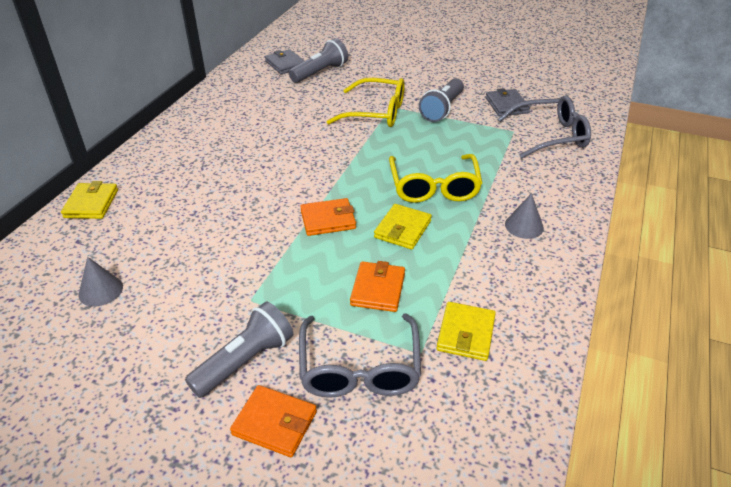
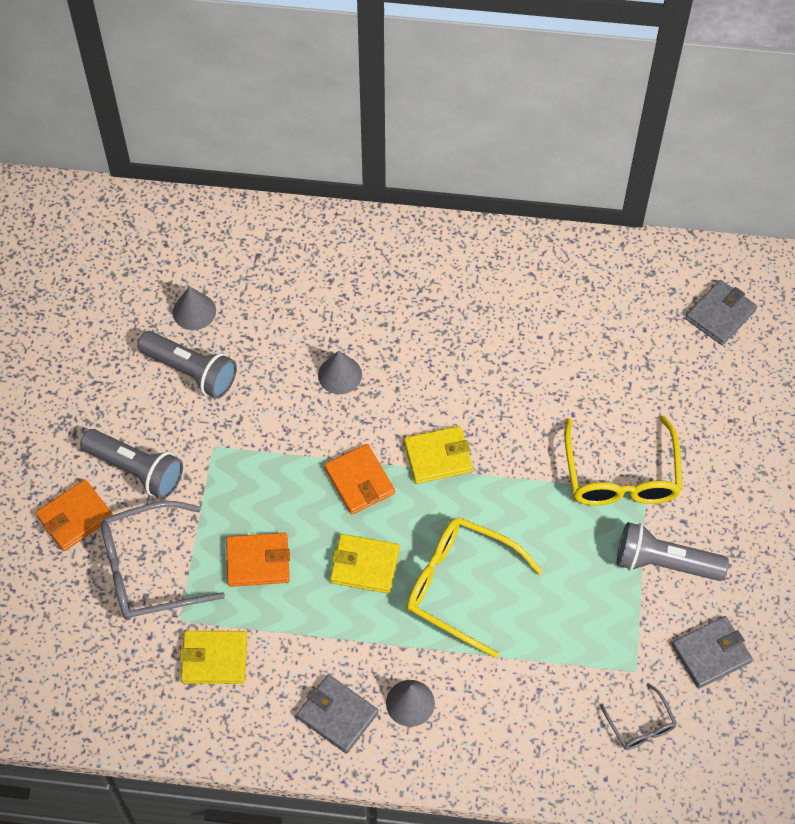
camera: 75 degrees right, 20 degrees up
(91, 203) = (319, 236): yellow wallet -> yellow wallet (438, 457)
(227, 214) = (340, 375): none -> grey cone
(274, 423) = (75, 517): orange wallet -> orange wallet turned 45 degrees clockwise
(320, 72) = (713, 369): grey flashlight -> grey flashlight (191, 372)
(434, 187) = (459, 586): yellow glasses -> yellow glasses turned 45 degrees clockwise
(530, 265) = (337, 715): none -> grey wallet
(551, 136) = (641, 726): grey glasses -> grey glasses, size x0.51

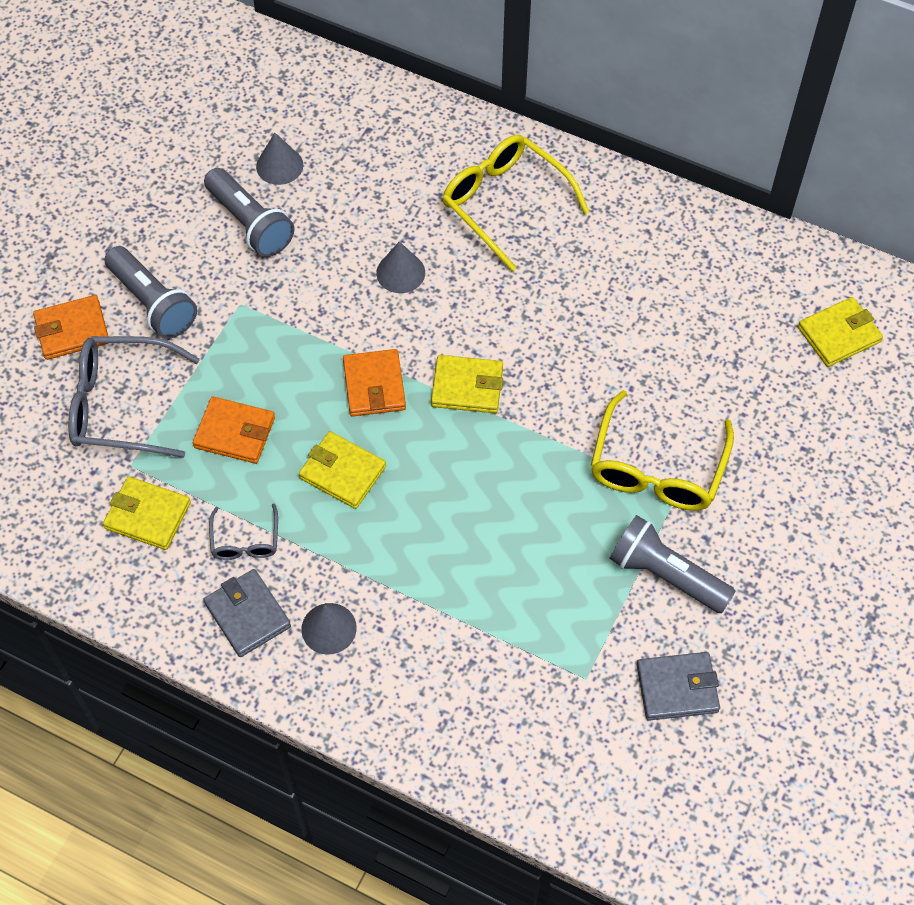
camera: 20 degrees right, 0 degrees up
(459, 586) = (432, 525): yellow glasses -> yellow glasses (504, 202)
(641, 726) = (566, 738): grey glasses -> grey glasses (245, 541)
(720, 315) = (839, 334): grey wallet -> yellow wallet

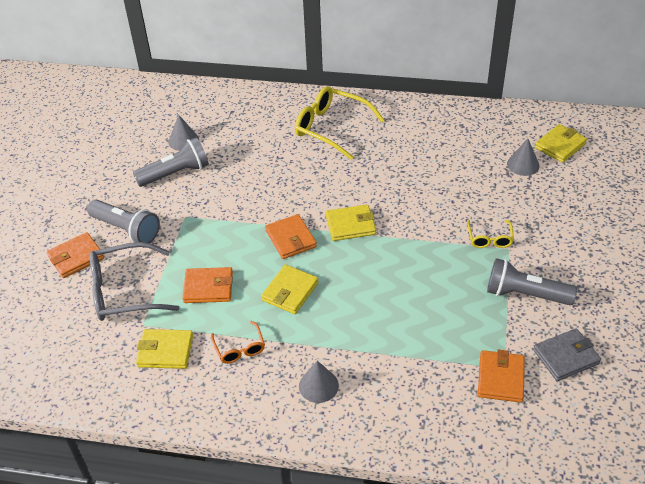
camera: 15 degrees left, 15 degrees down
(245, 541) = (240, 349): grey glasses -> orange glasses
(247, 615) = (258, 393): grey wallet -> none
(250, 224) = (176, 173): grey flashlight -> grey flashlight turned 60 degrees counterclockwise
(342, 472) = (290, 291): yellow wallet -> yellow wallet turned 75 degrees counterclockwise
(400, 272) = (282, 176): grey cone -> grey cone (523, 164)
(573, 692) = (501, 378): none -> orange wallet
(656, 469) = (489, 239): yellow glasses -> yellow glasses, size x0.51

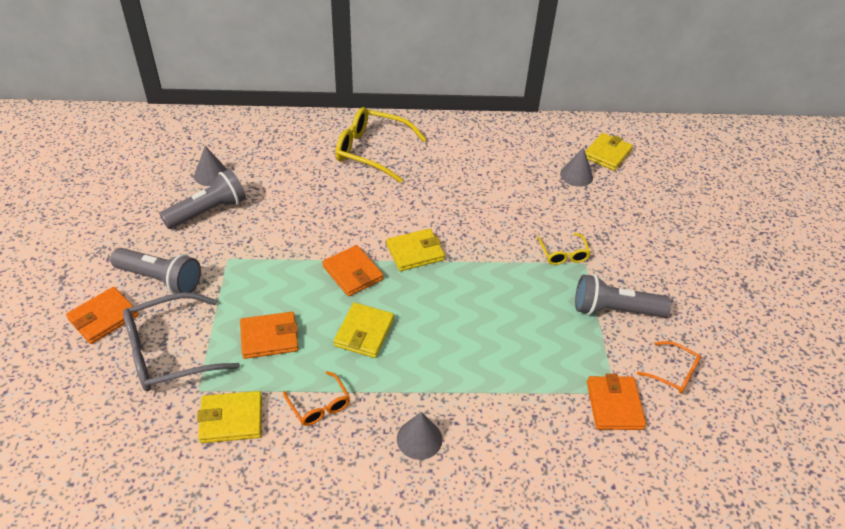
camera: 15 degrees left, 0 degrees up
(566, 357) = (674, 373): grey wallet -> orange glasses

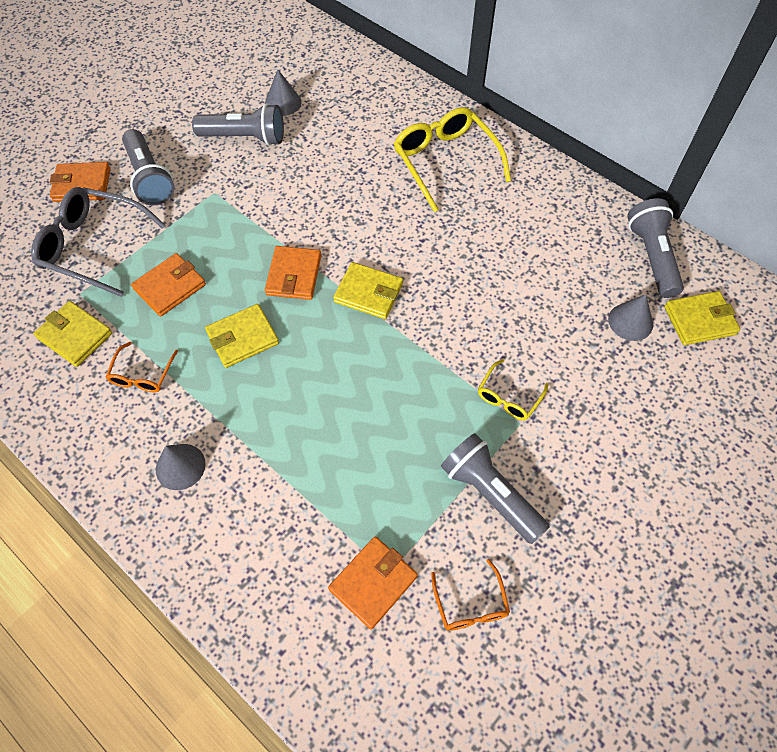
camera: 45 degrees right, 15 degrees up
(269, 337) = (170, 287): orange wallet -> orange wallet turned 75 degrees counterclockwise
(548, 137) = (652, 256): none -> grey flashlight

